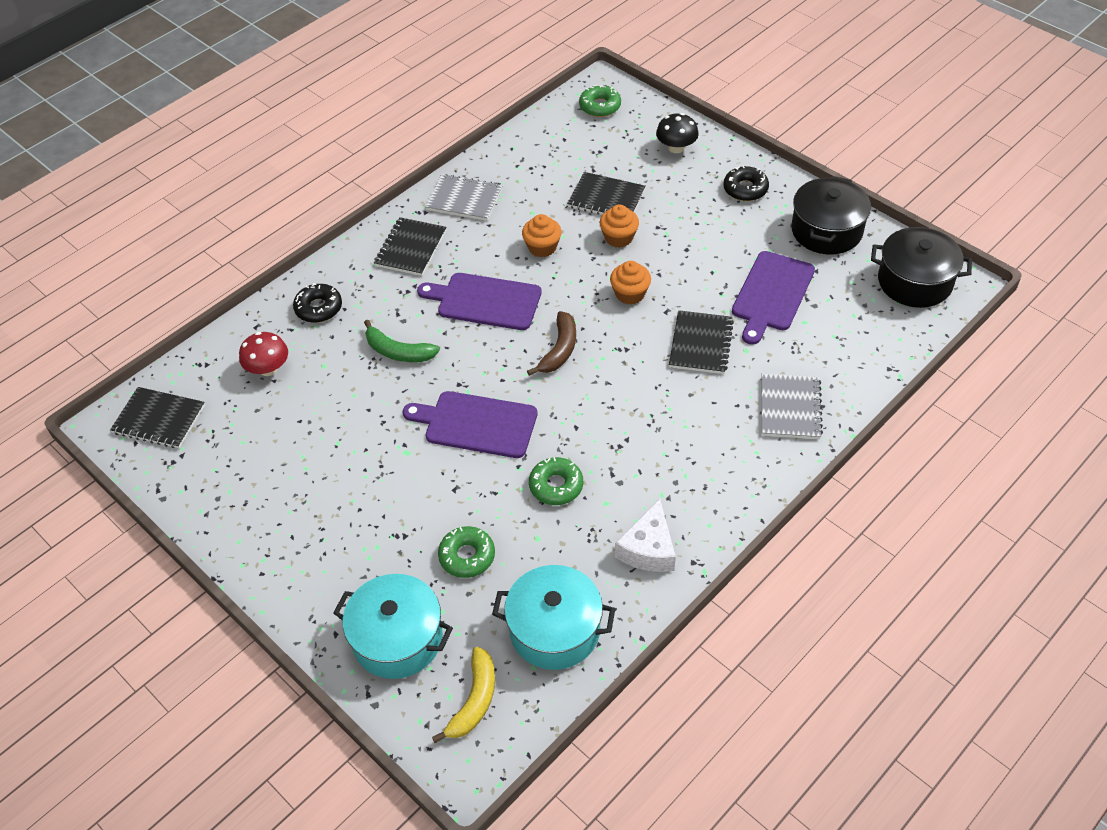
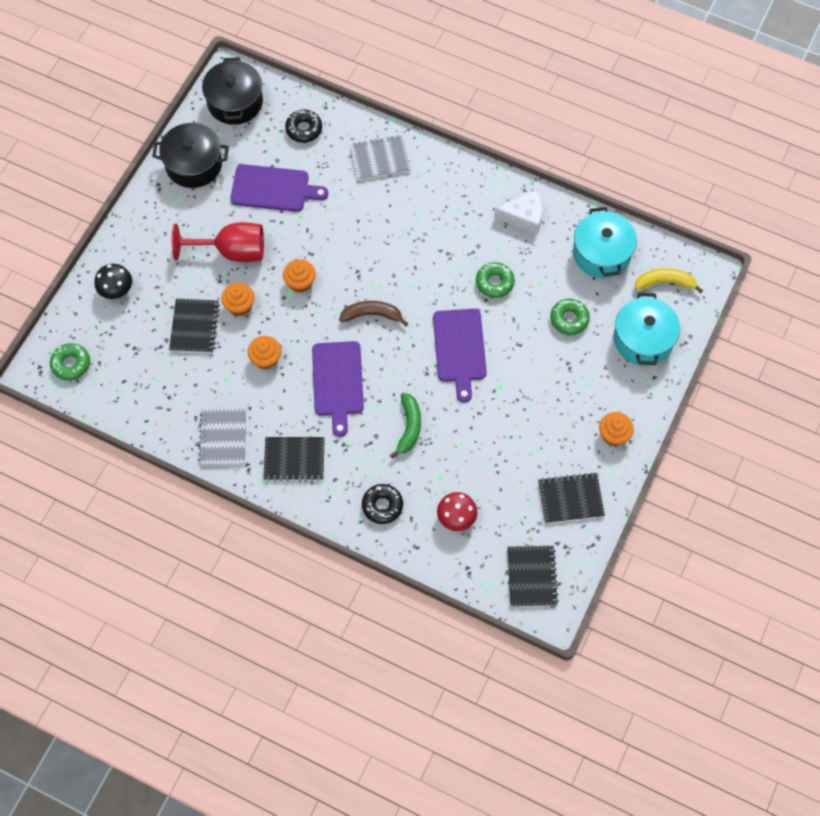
camera: 110 degrees left, 15 degrees up
(280, 557) = (613, 435): none -> orange cupcake
(693, 243) = (232, 251): none -> red goblet
(700, 344) = (337, 224): black notebook -> black notebook (570, 499)
(745, 189) = (158, 228): black donut -> black donut (304, 129)

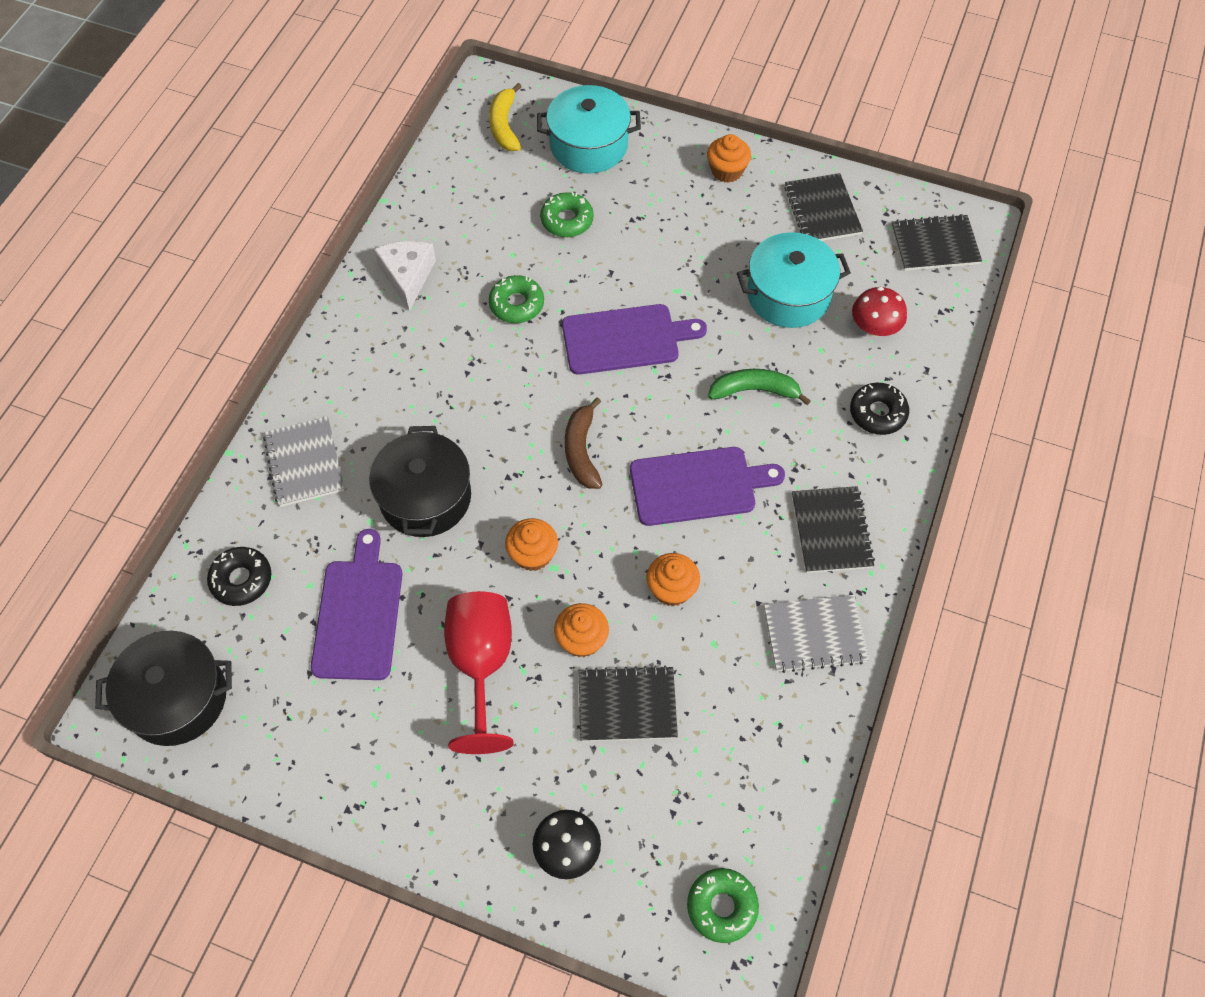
camera: 95 degrees left, 5 degrees down
(194, 164) = (307, 752): black pot -> black pot (425, 497)
(601, 253) = (463, 190): turquoise pot -> turquoise pot (788, 295)

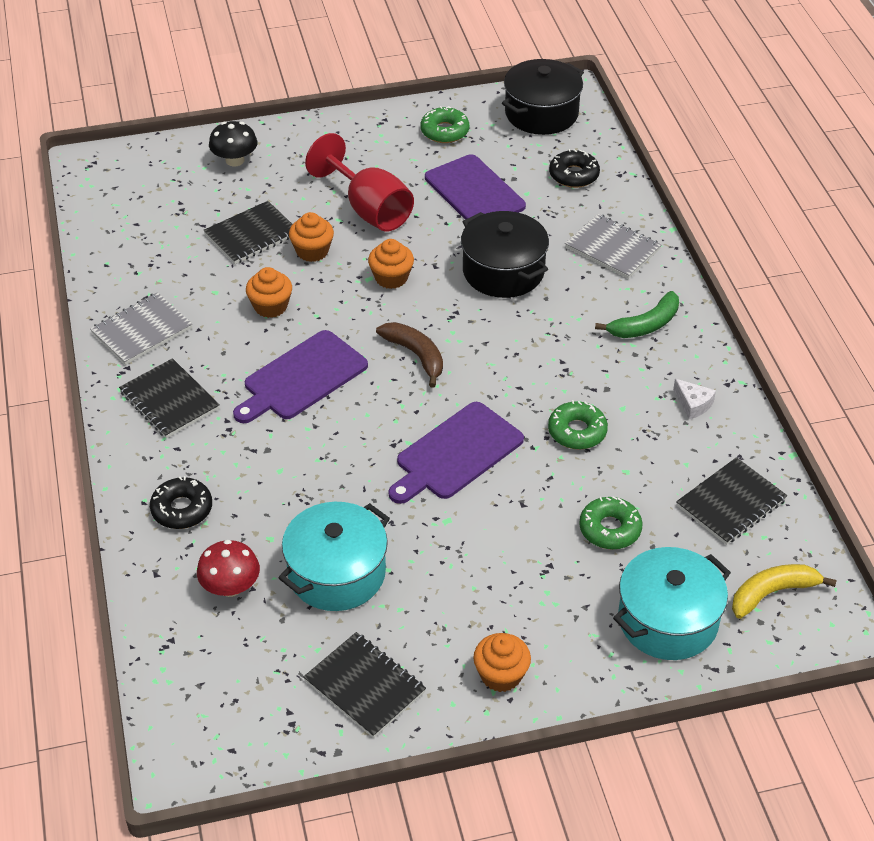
camera: 145 degrees right, 15 degrees down
(407, 276) = (693, 404): white cheese -> white cheese, size x0.60
(504, 125) = (773, 593): yellow banana -> yellow banana turned 75 degrees counterclockwise
(721, 907) = (119, 179): green donut -> green donut (444, 131)
(755, 391) = (307, 471): green banana -> green banana (644, 325)
(934, 245) = (216, 714): black notebook -> black notebook (731, 503)

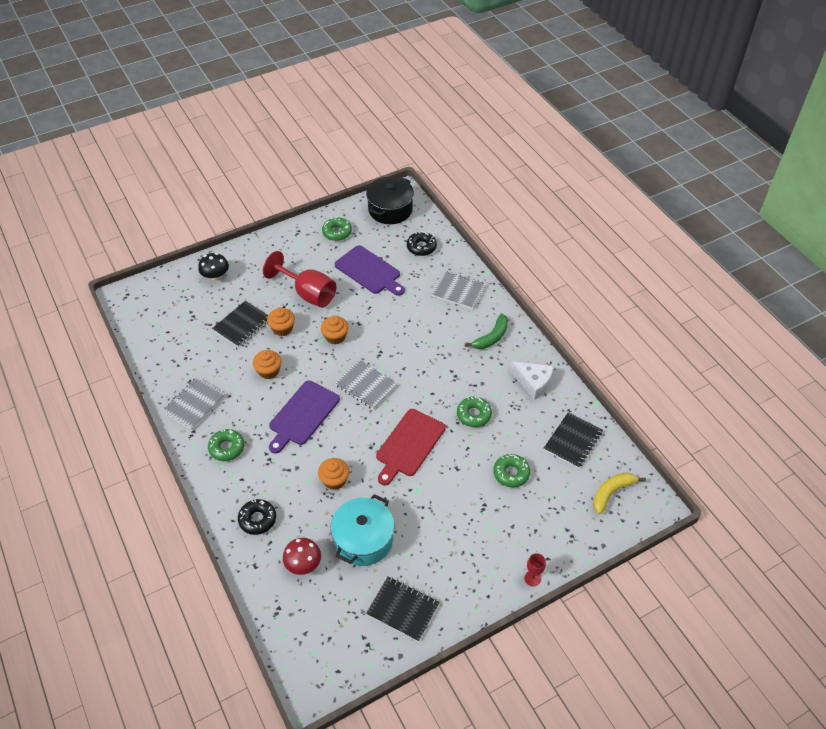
camera: 15 degrees left, 5 degrees up
(169, 400) = (227, 448): black notebook -> green donut
(416, 356) = (366, 385): brown banana -> grey notebook
(456, 454) = (409, 445): purple cutting board -> red cutting board
(501, 675) = (478, 582): orange cupcake -> orange cupcake (334, 480)
(503, 271) = (400, 319): black pot -> none
(593, 690) = (532, 578): none -> red goblet
(668, 620) = (560, 524): turquoise pot -> none
(693, 404) = (533, 383): white cheese -> white cheese, size x1.68

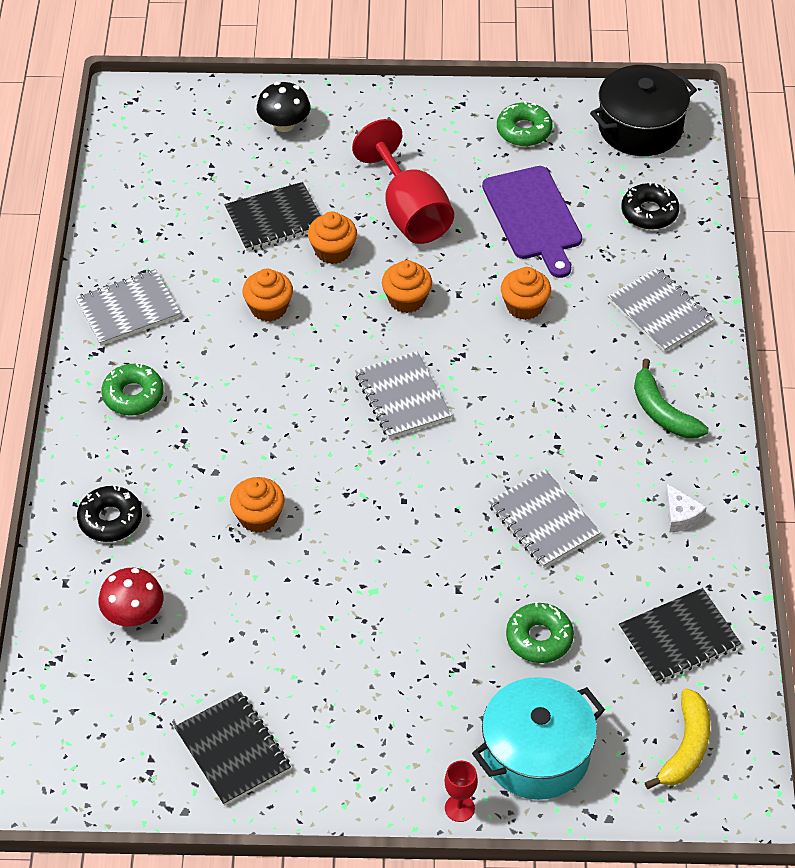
camera: 30 degrees right, 0 degrees up
(303, 415) = (275, 398): purple cutting board -> none
(363, 539) = (243, 623): turquoise pot -> turquoise pot (536, 754)
(394, 315) = (524, 306): none -> orange cupcake
(409, 445) = (407, 519): red cutting board -> none
(474, 415) = (543, 521): green donut -> grey notebook
(491, 337) = (662, 411): green banana -> green banana turned 75 degrees clockwise
(533, 383) = (680, 516): white cheese -> white cheese, size x0.60
(612, 492) = (685, 748): yellow banana -> yellow banana turned 120 degrees clockwise

